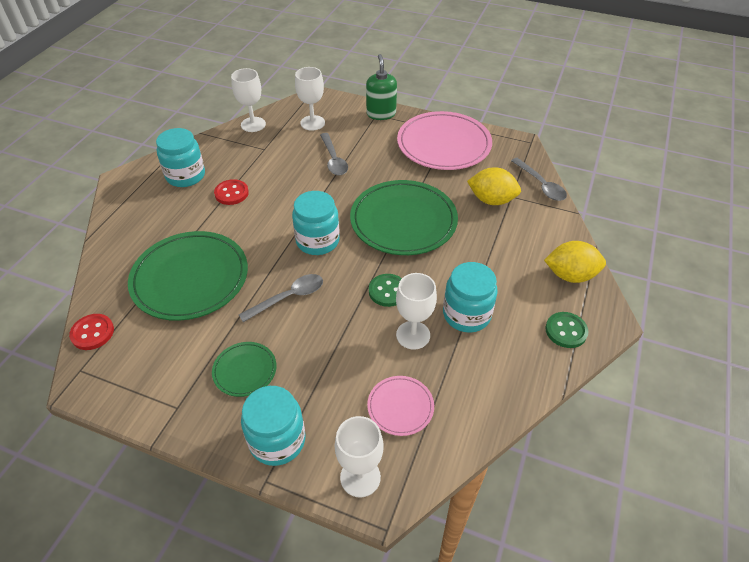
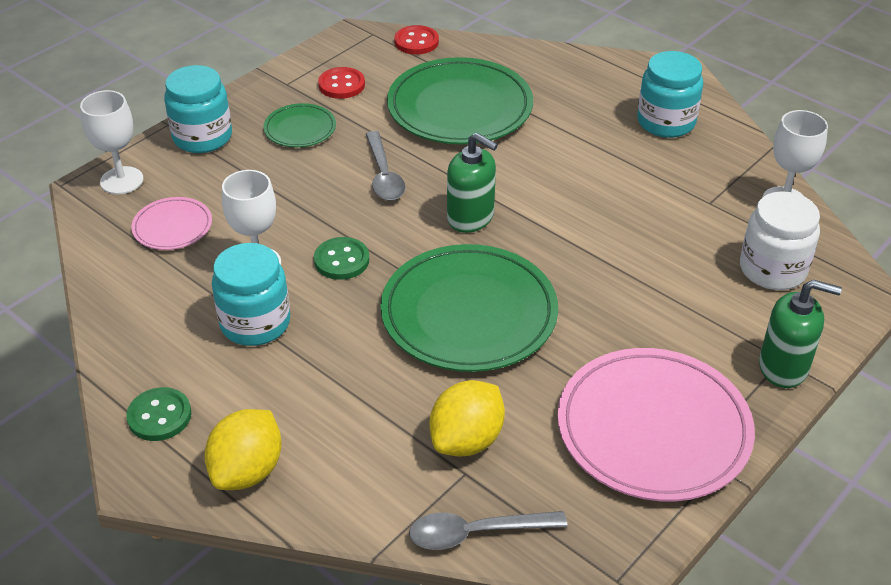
camera: 110 degrees right, 5 degrees down
(231, 193) = (609, 157): red button -> red button (341, 85)
(312, 123) = (772, 269): white goblet -> white jar
(317, 241) = (471, 217): turquoise jar -> green soap dispenser
(333, 160) = (654, 272): grey spoon -> none

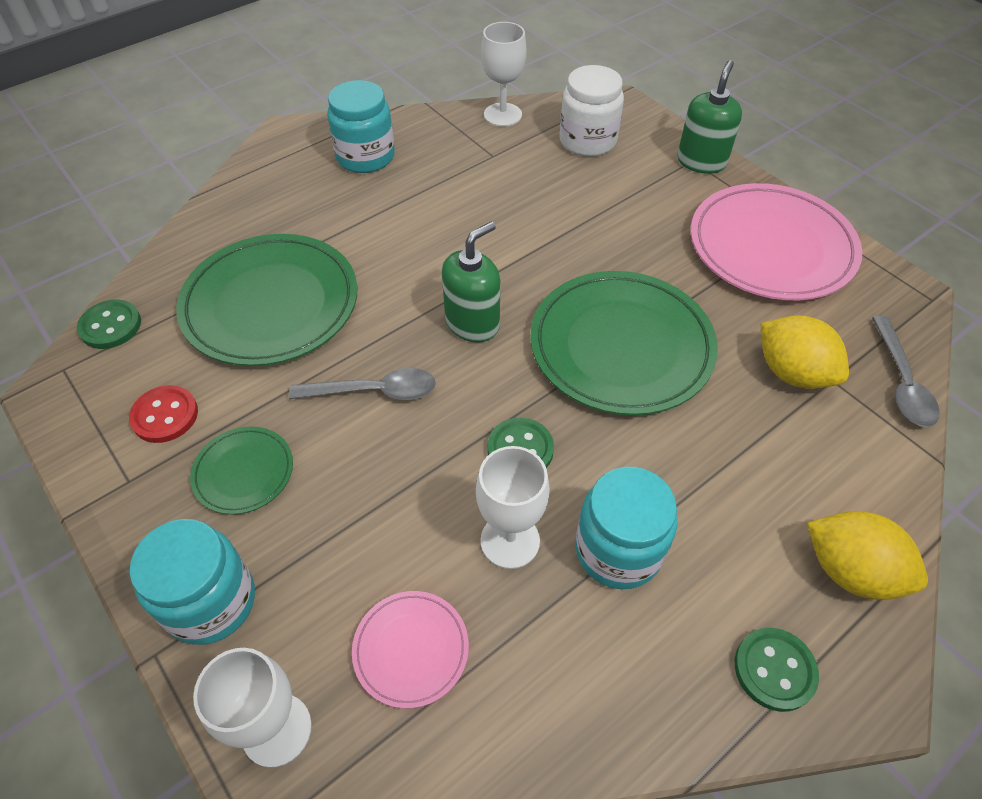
camera: 80 degrees left, 10 degrees up
(416, 42) = (110, 326): red button -> green button

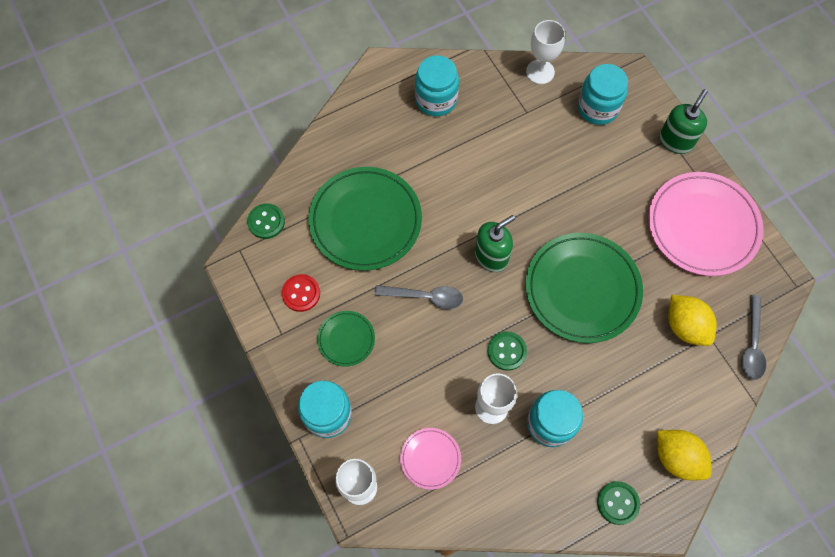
camera: 10 degrees right, 15 degrees up
(587, 141) = (598, 108): white jar -> turquoise jar

